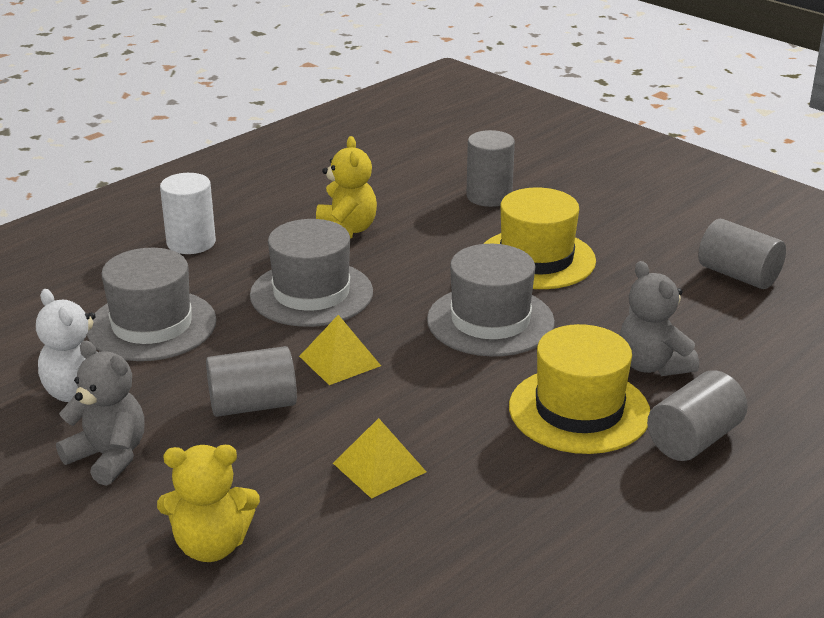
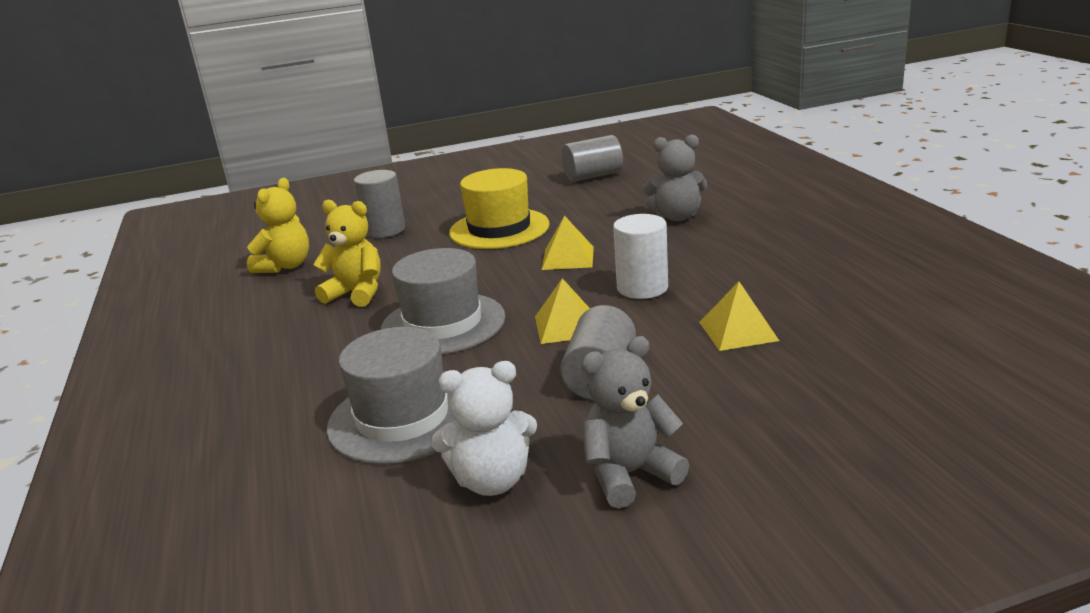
camera: 60 degrees left, 5 degrees down
(191, 243) = (267, 375): white cylinder -> white cylinder (642, 288)
(211, 545) = (813, 428): yellow teddy bear -> yellow teddy bear (285, 266)
(490, 321) = (568, 258): grey hat -> yellow pyramid
(579, 410) = (713, 247): yellow hat -> none
(693, 439) = (772, 220): grey cylinder -> none

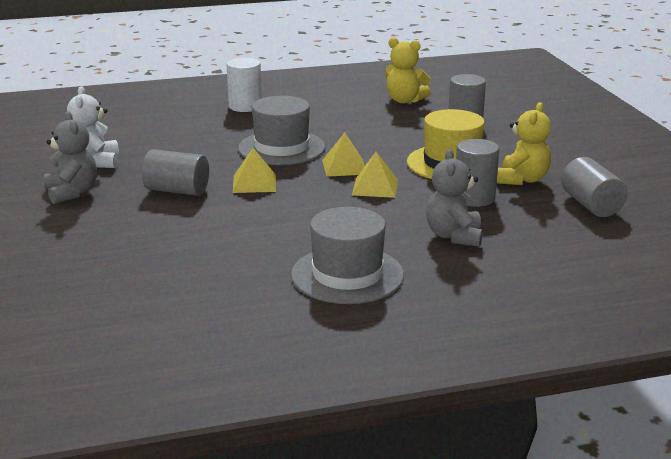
camera: 90 degrees right, 0 degrees up
(356, 293) = (345, 123): yellow teddy bear -> yellow teddy bear (522, 179)
(402, 418) = (171, 141): grey hat -> grey hat (347, 275)
(587, 215) = (474, 198): none -> grey cylinder
(642, 288) = (301, 211): white cylinder -> white cylinder (245, 106)
(738, 331) = (208, 238): yellow pyramid -> yellow pyramid (344, 167)

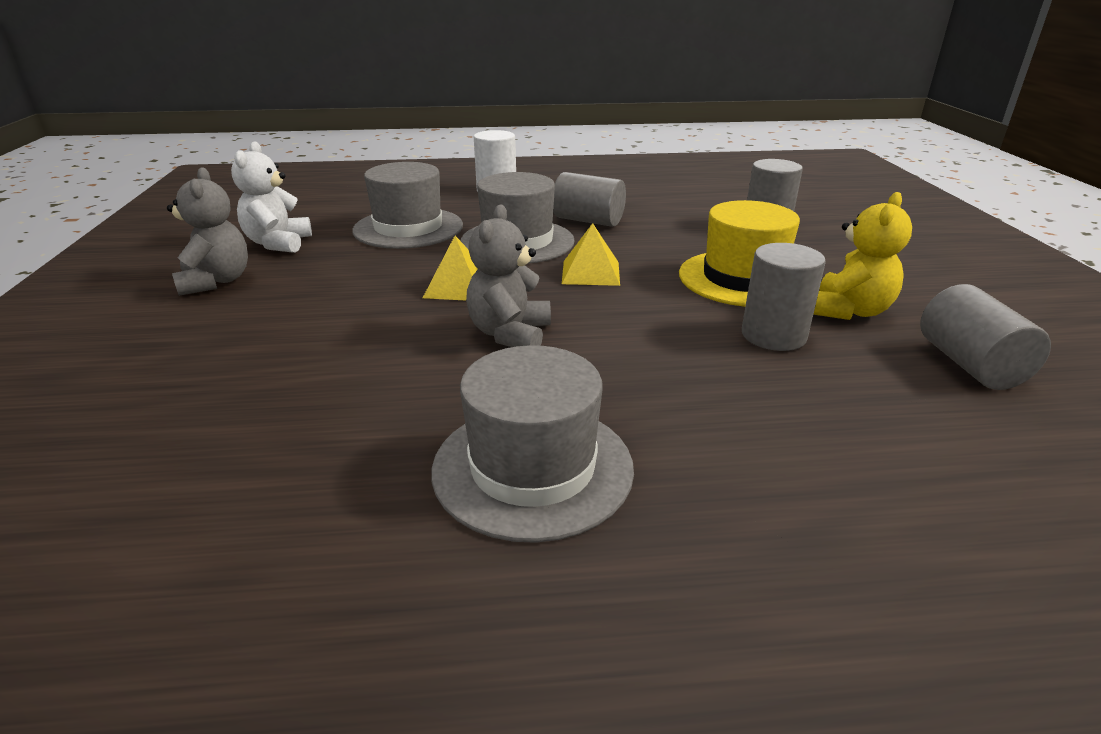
camera: 10 degrees right, 5 degrees up
(177, 190) = (351, 289): grey cylinder -> grey cylinder (588, 220)
(191, 143) = (408, 228): none -> grey hat
(375, 187) = (625, 305): yellow pyramid -> none
(404, 100) = (691, 195): yellow teddy bear -> none
(454, 236) = (735, 403): grey teddy bear -> grey teddy bear (510, 334)

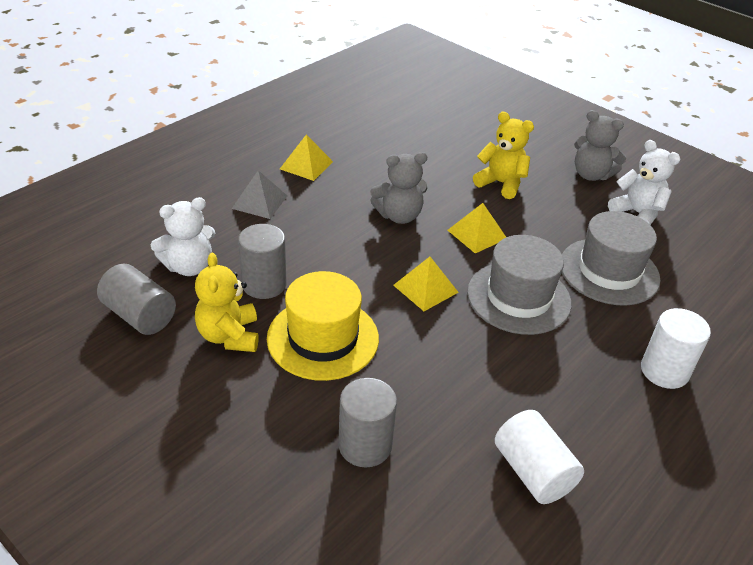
camera: 135 degrees right, 10 degrees up
(323, 314) = (501, 183): none -> yellow teddy bear
(510, 334) = (399, 216): grey teddy bear -> grey teddy bear turned 105 degrees clockwise
(532, 468) = (306, 165): grey hat -> yellow pyramid
(588, 220) = (517, 361): grey cylinder -> none
(660, 193) = (533, 472): none -> white cylinder
(691, 437) = (260, 202): none -> grey pyramid
(876, 391) = (189, 266): none -> white teddy bear

